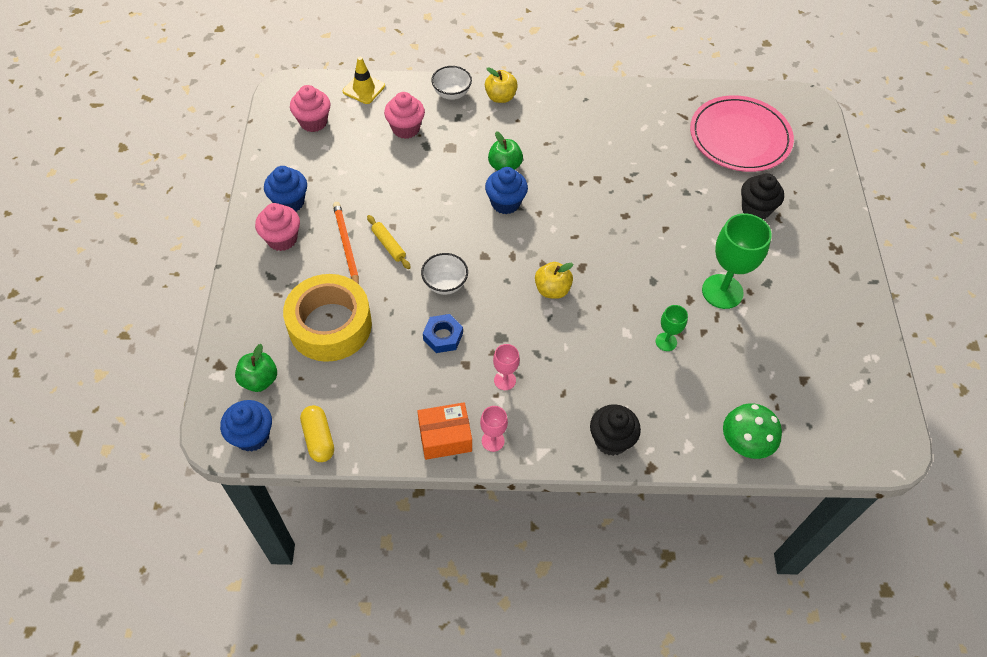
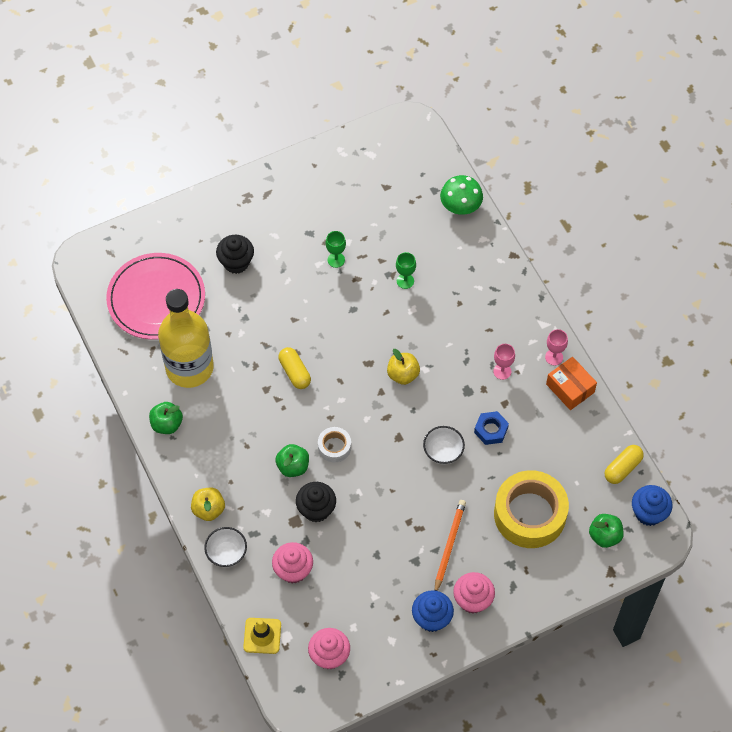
camera: 115 degrees left, 5 degrees up
(346, 245) = (449, 546): orange pencil -> orange pencil turned 150 degrees clockwise
(389, 245) = (430, 514): yellow rolling pin -> none
(505, 203) = (334, 447): blue cupcake -> white tape
(600, 100) = (167, 424): none -> green apple
(604, 205) = (294, 372): none -> yellow capsule
(611, 440) = (507, 286): black cupcake -> black cupcake (316, 509)
(651, 134) = (189, 367): none -> yellow bottle
(722, 291) = (336, 260): green goblet -> green goblet, size x0.50

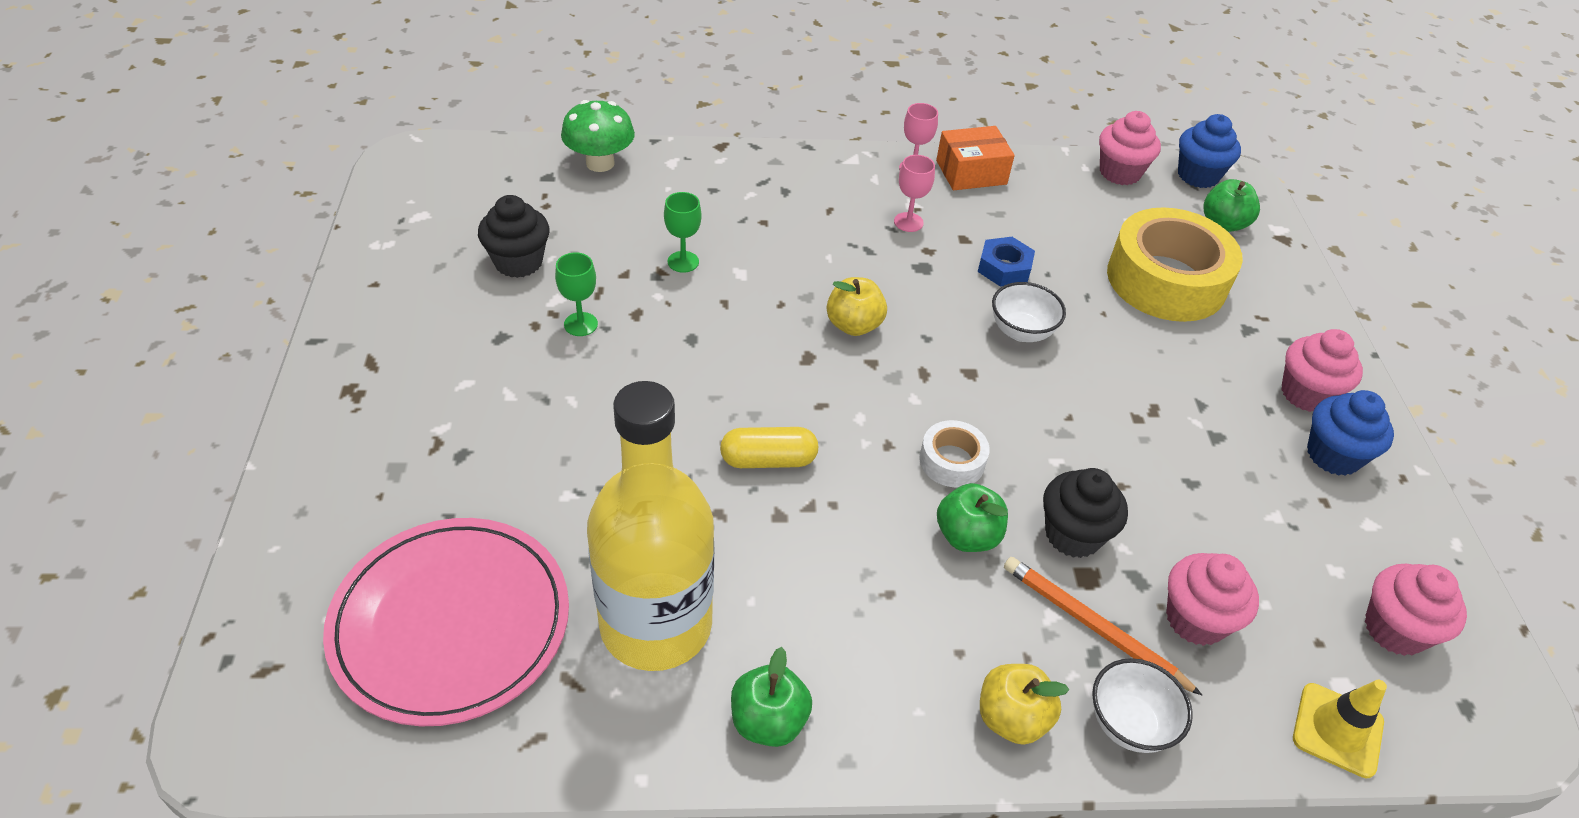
camera: 70 degrees left, 15 degrees down
(236, 262) = (475, 458): black cupcake -> black cupcake (518, 262)
(449, 546) = (1198, 385): orange pencil -> orange pencil (1094, 626)
(622, 468) = (1119, 173): yellow capsule -> pink cupcake

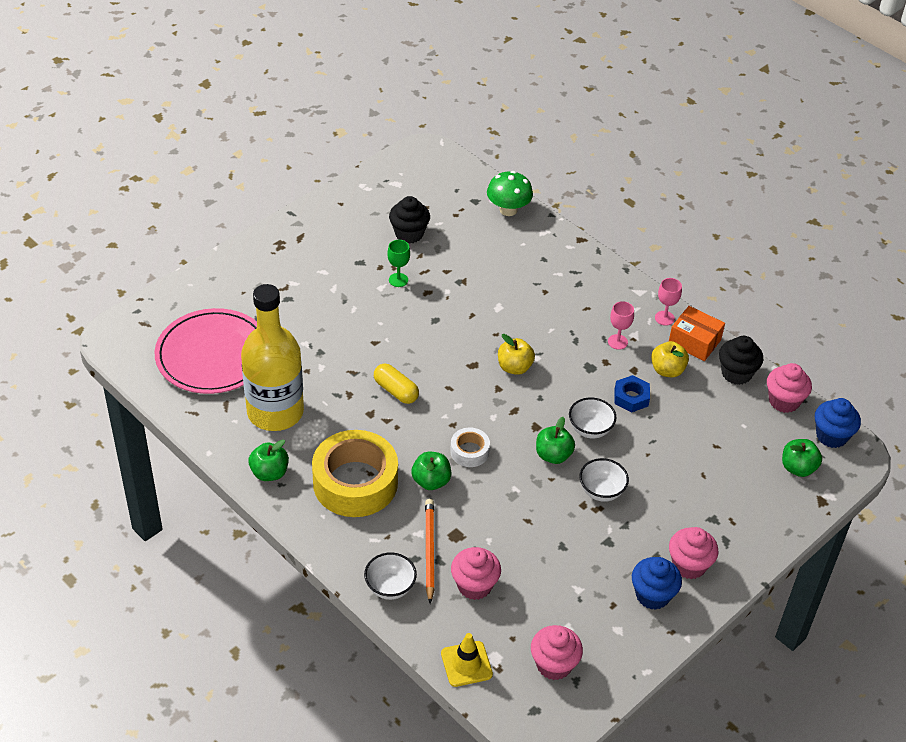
camera: 50 degrees right, 0 degrees up
(683, 262) = (479, 284): green goblet -> none
(1011, 718) = (351, 547): yellow apple -> yellow apple (667, 370)
(1032, 389) = (553, 455): none -> green apple
(1073, 534) = (475, 517): black cupcake -> black cupcake (736, 373)
(1129, 388) = (601, 491): none -> white bowl
(1166, 280) = (710, 466): yellow tape -> yellow tape (355, 483)

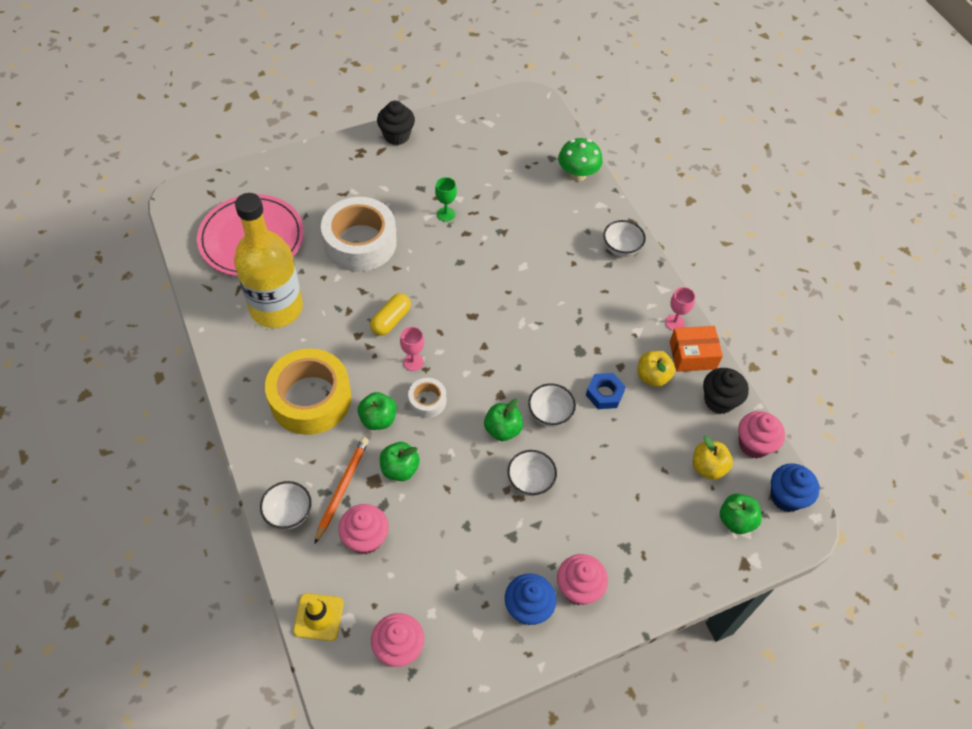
camera: 20 degrees right, 10 degrees up
(269, 473) = (242, 365): green apple -> green apple (400, 469)
(326, 329) = (360, 242): none -> white tape
(396, 391) = (391, 320): yellow capsule -> yellow capsule turned 60 degrees clockwise
(409, 234) = (477, 173): black cupcake -> black cupcake (396, 136)
(514, 367) = (509, 330): yellow apple -> yellow apple (708, 467)
(583, 266) = (621, 248): none -> white bowl
(617, 342) = (618, 333): pink goblet -> pink goblet (413, 362)
(694, 342) = (692, 355): orange box -> orange box turned 60 degrees counterclockwise

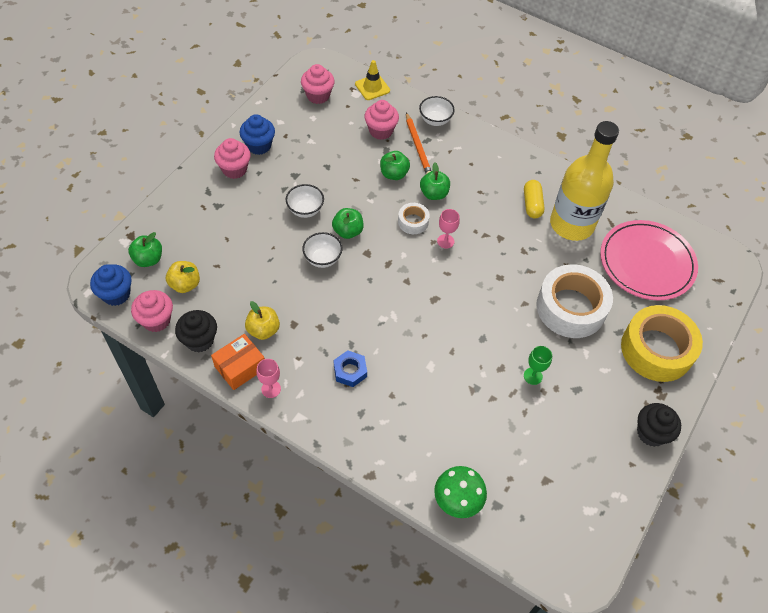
camera: 145 degrees right, 0 degrees up
(310, 398) = (487, 182): yellow tape -> yellow tape (656, 349)
(391, 320) = (488, 261): yellow capsule -> yellow capsule (532, 204)
(604, 394) = (292, 295): blue nut -> blue nut (350, 371)
(621, 248) = (360, 437): white bowl -> none

